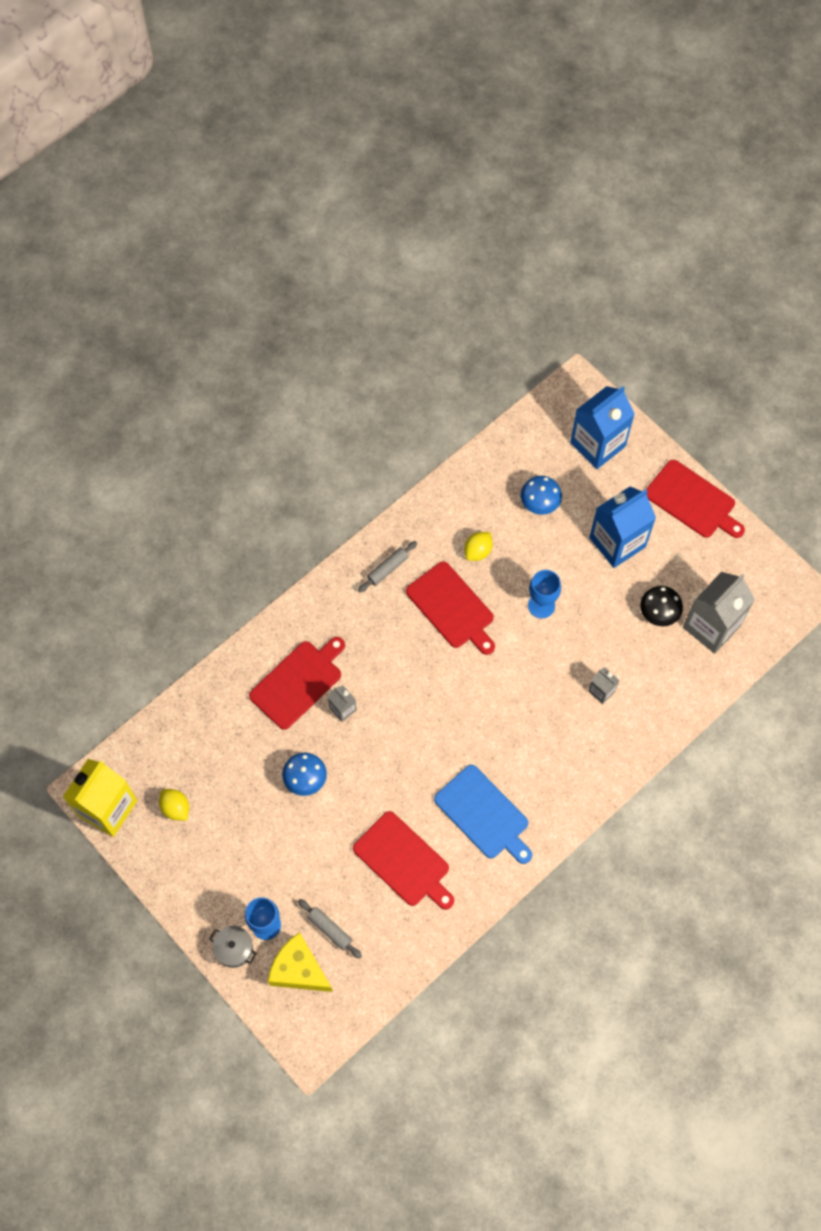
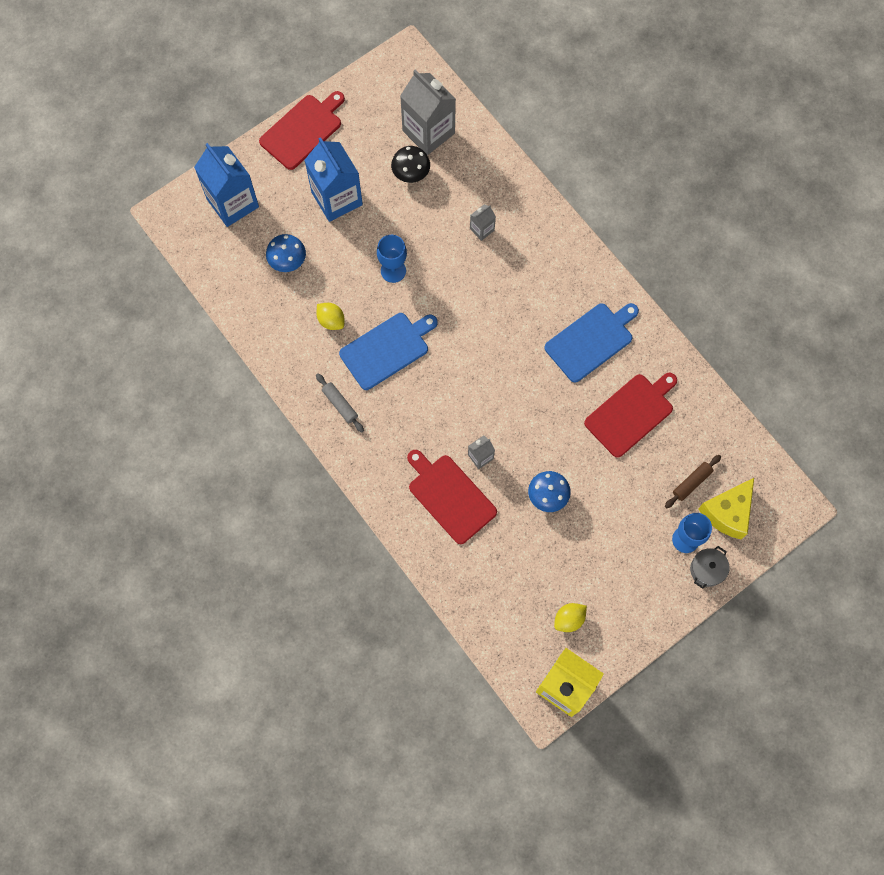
camera: 85 degrees left, 5 degrees up
(329, 930) = (691, 483): grey rolling pin -> brown rolling pin
(452, 607) = (387, 349): red cutting board -> blue cutting board

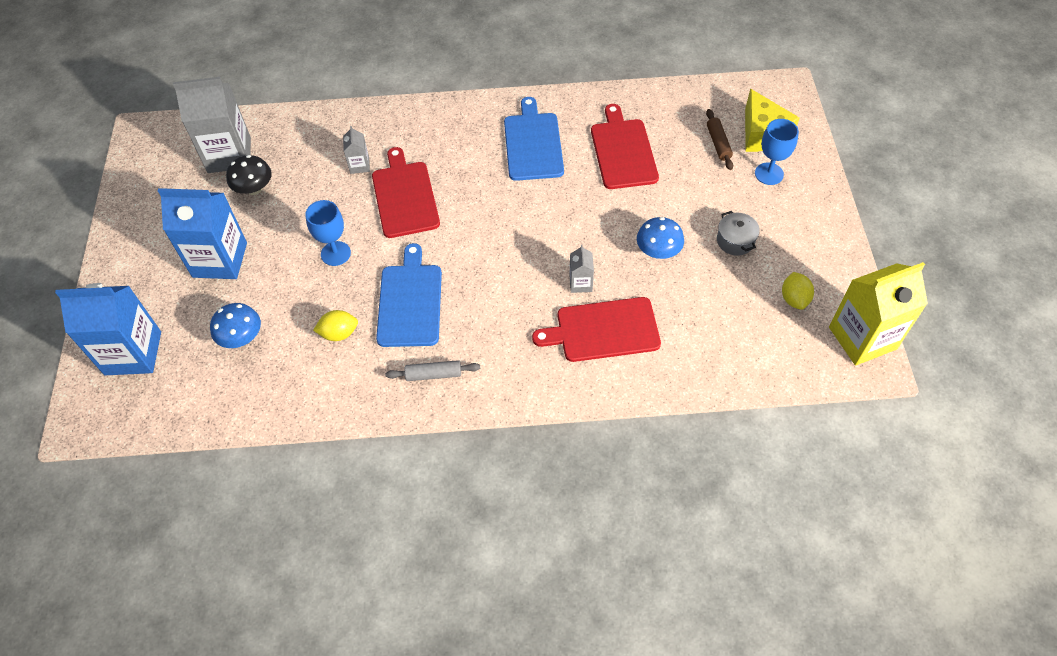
camera: 55 degrees left, 15 degrees down
(303, 130) = (123, 250): red cutting board -> red cutting board (405, 196)
(707, 570) = (807, 173): grey pot -> grey pot (735, 241)

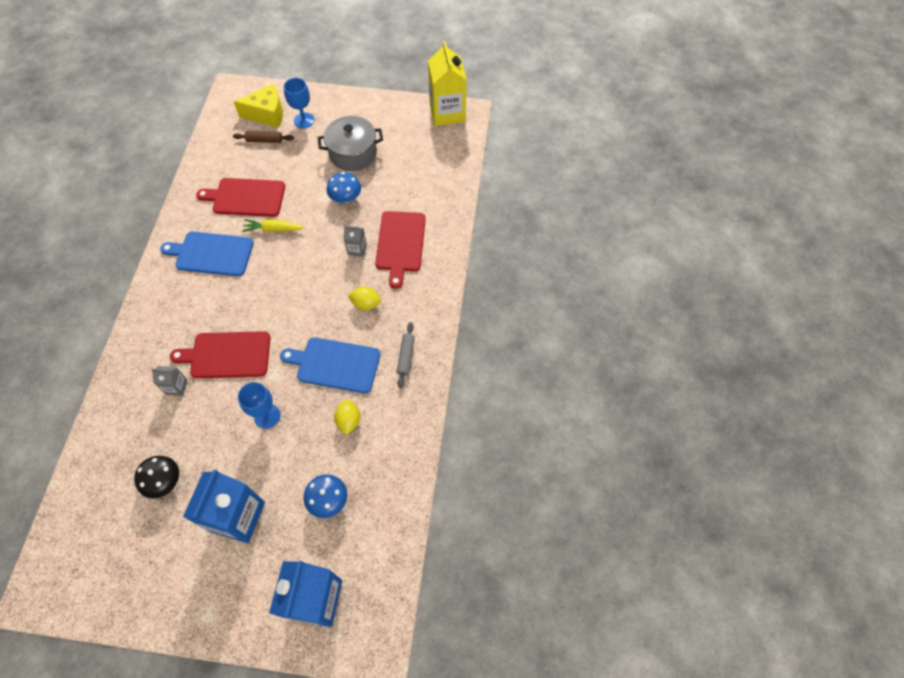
camera: 80 degrees left, 5 degrees up
(229, 155) = (110, 503): grey carton -> none
(584, 190) = (273, 229): none -> yellow carrot
(735, 241) = (353, 153): grey pot -> grey pot, size x1.79
(794, 299) = (409, 136): yellow lemon -> yellow lemon (366, 304)

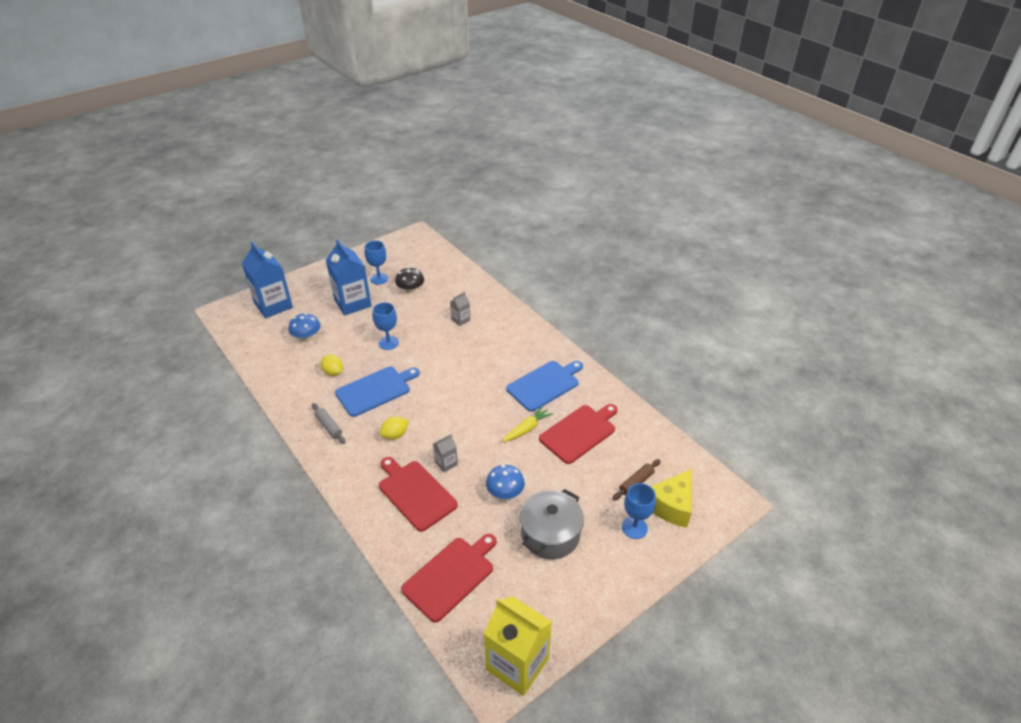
camera: 135 degrees right, 20 degrees down
(170, 537) = (379, 279): none -> blue goblet
(227, 355) = (452, 349): red cutting board -> red cutting board (451, 576)

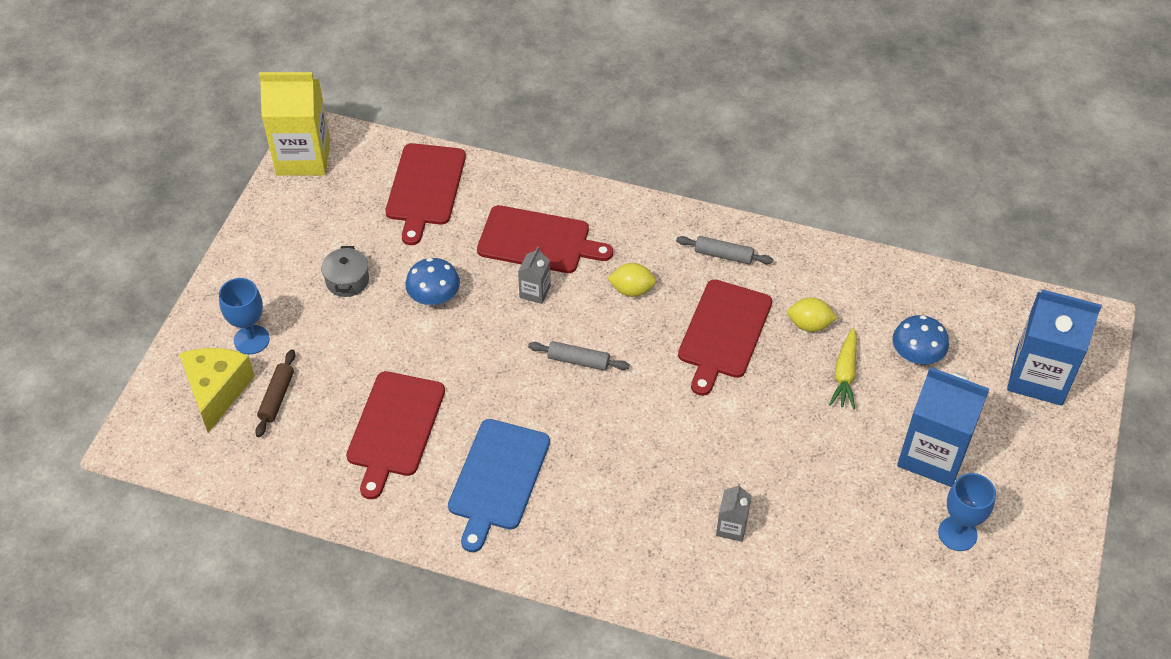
camera: 145 degrees right, 10 degrees up
(375, 390) = (723, 333): blue cutting board -> red cutting board
(388, 343) = (792, 415): blue goblet -> none
(395, 435) = (632, 290): yellow lemon -> yellow lemon turned 75 degrees clockwise
(410, 290) = (878, 541): black mushroom -> none
(458, 415) = (578, 360): none -> grey rolling pin
(527, 428) = (470, 394): yellow carrot -> yellow carrot (845, 374)
(550, 534) = (347, 280): grey pot -> grey pot, size x0.56

